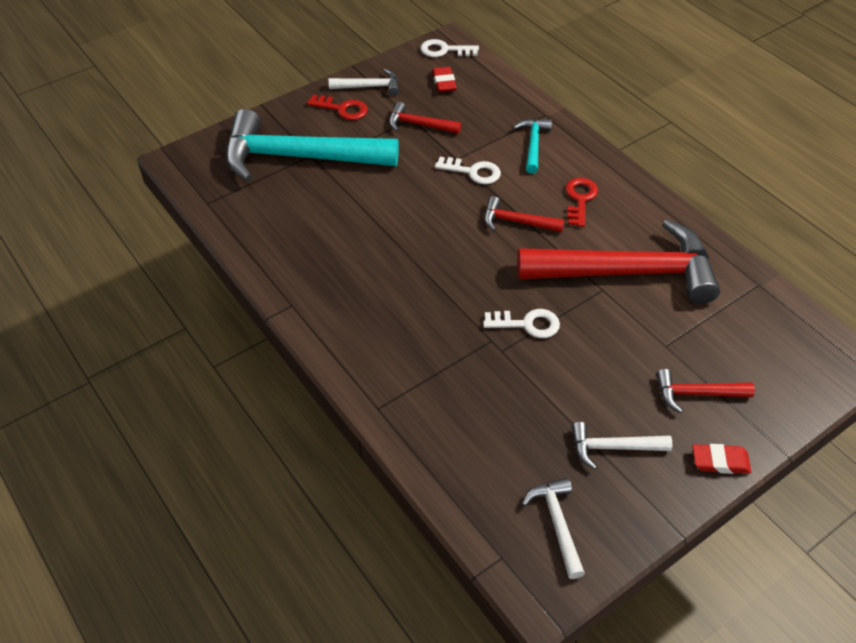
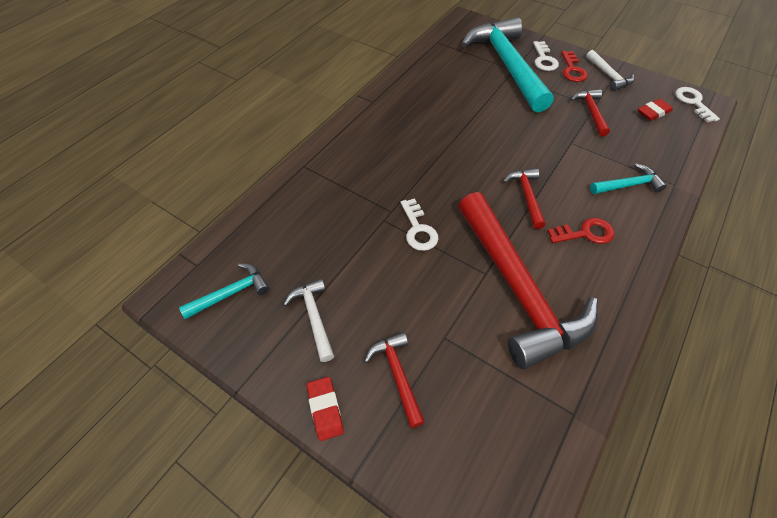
camera: 70 degrees right, 5 degrees up
(473, 172) = (563, 155): white key -> white key (544, 59)
(557, 523) = (231, 293): white hammer -> turquoise hammer

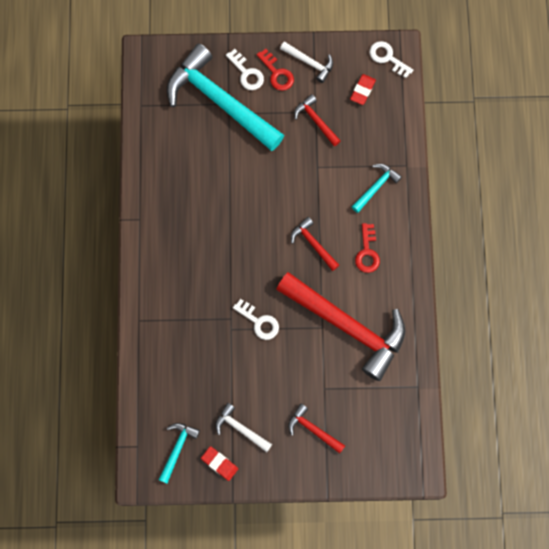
camera: 35 degrees left, 20 degrees up
(325, 409) = (288, 475): red eraser -> red eraser (219, 463)
(585, 233) = (367, 252): red key -> red key turned 135 degrees clockwise

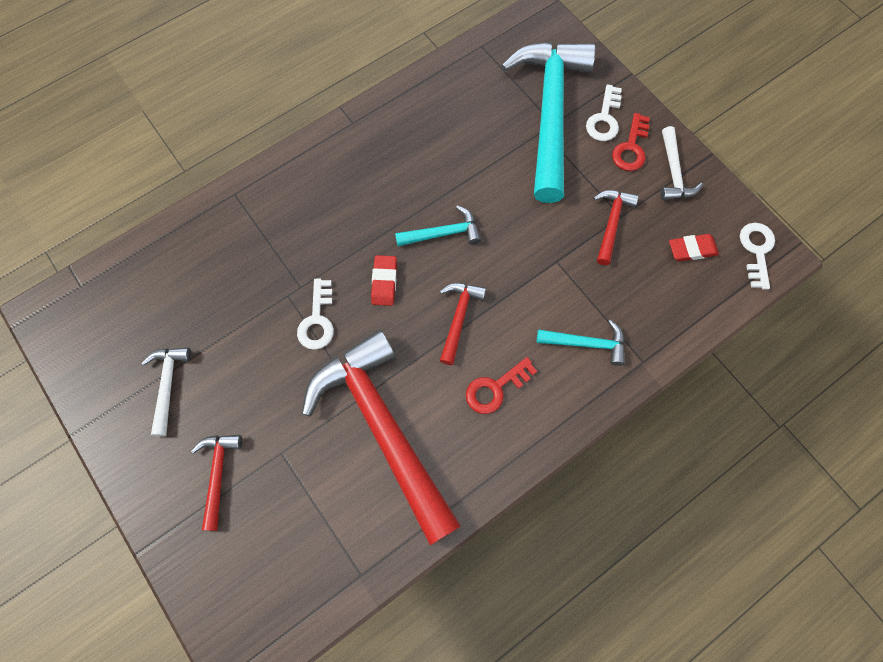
camera: 55 degrees right, 5 degrees down
(177, 448) = (101, 330): turquoise hammer -> turquoise hammer (443, 233)
(219, 463) = (108, 389): red eraser -> red eraser (384, 282)
(347, 326) = (383, 428): red hammer -> red hammer turned 150 degrees clockwise

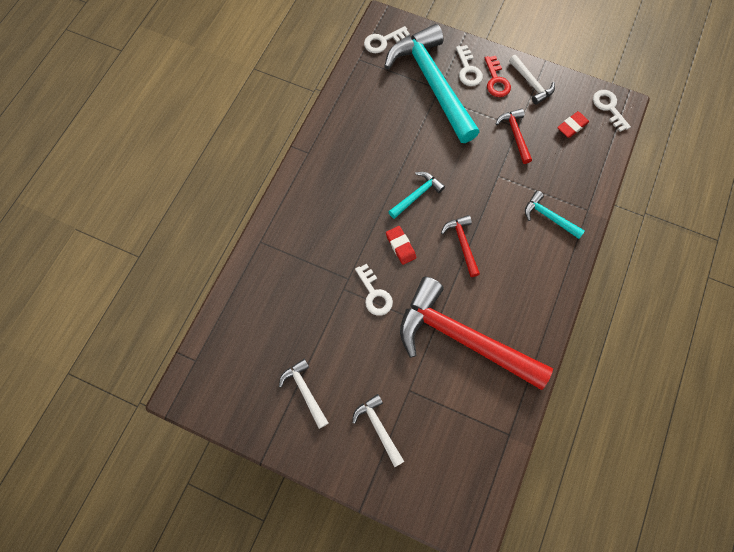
camera: 30 degrees left, 0 degrees up
(218, 474) = (378, 427): red hammer -> white hammer
(495, 388) = (513, 274): red key -> none
(523, 38) = (383, 41): none -> white key
(587, 343) = (548, 217): turquoise hammer -> turquoise hammer turned 120 degrees counterclockwise

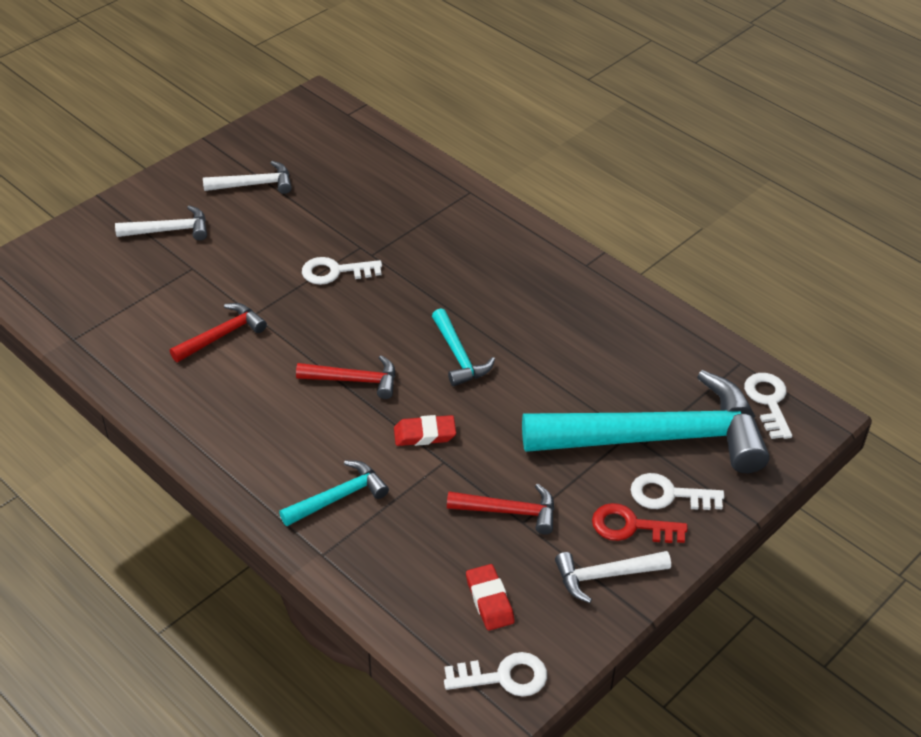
camera: 110 degrees right, 25 degrees down
(400, 246) = (388, 315): red eraser -> red eraser (424, 434)
(462, 338) = (222, 335): red hammer -> red hammer, size x0.44

